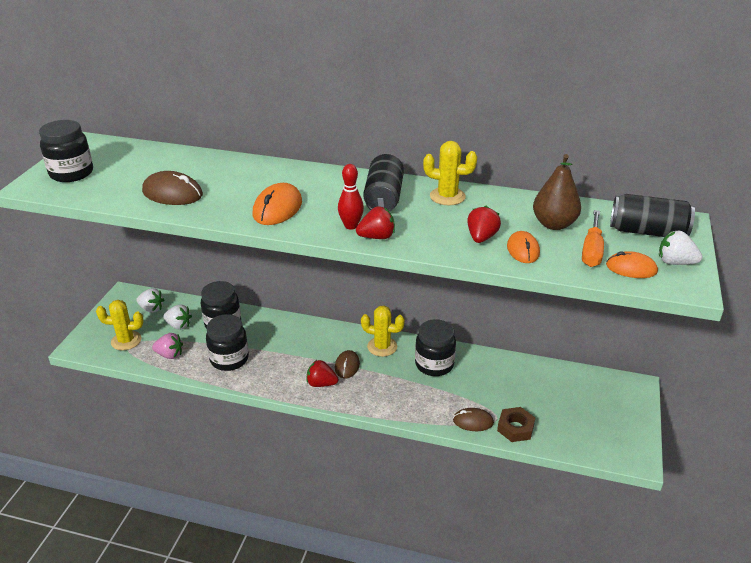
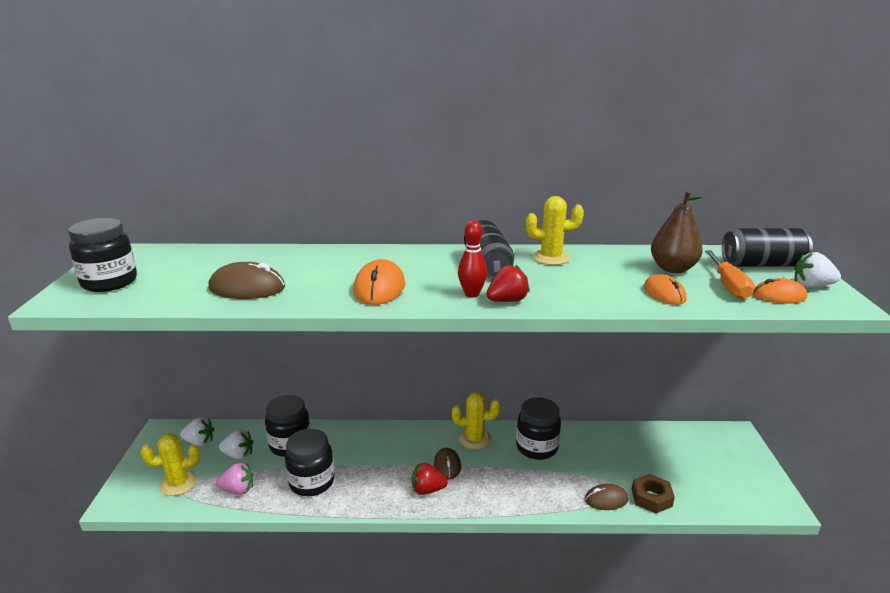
camera: 15 degrees left, 10 degrees down
(481, 237) = (614, 288): red strawberry -> none

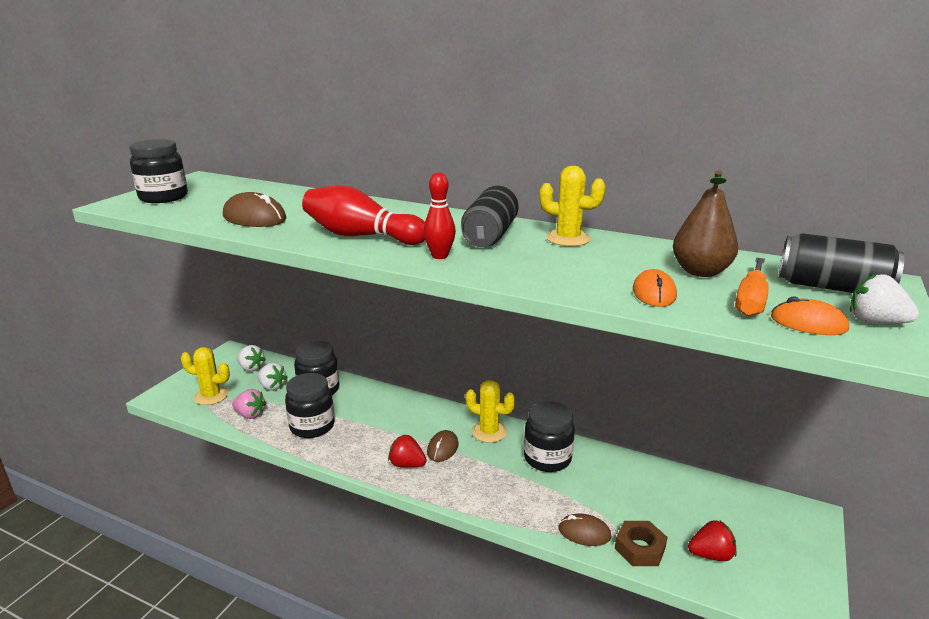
camera: 25 degrees right, 0 degrees up
(379, 288) = (361, 236): orange mouse -> red bowling pin
(507, 301) = (467, 268): red strawberry -> red strawberry (711, 555)

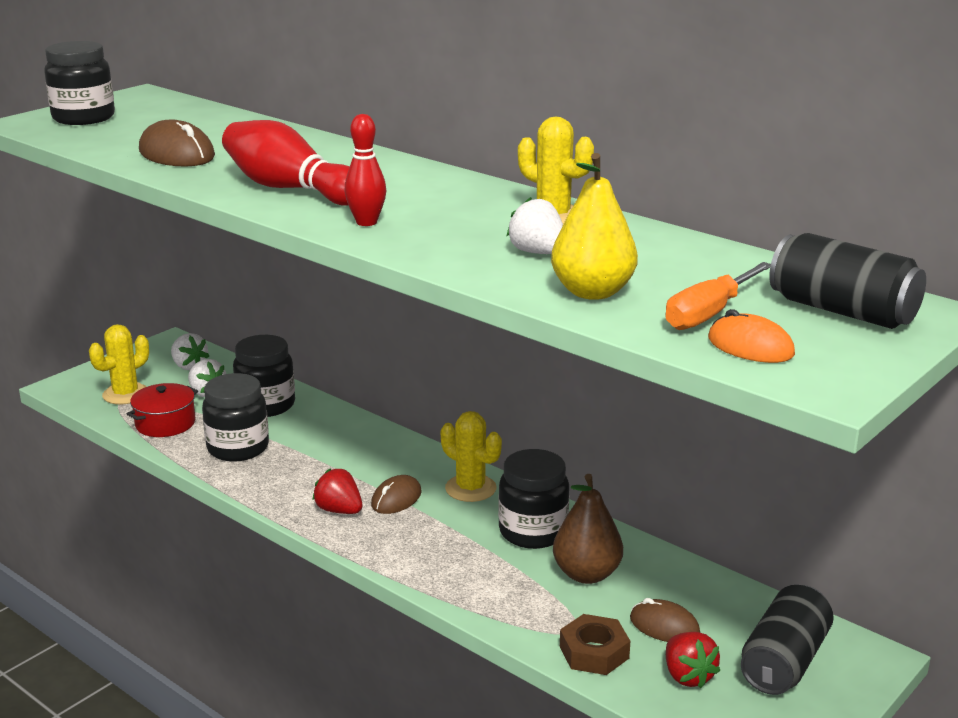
camera: 15 degrees right, 0 degrees up
(211, 396) = (125, 394): yellow cactus -> yellow cactus turned 75 degrees counterclockwise
(250, 415) = (165, 423): pink strawberry -> red pot
(490, 235) = (453, 203): black can -> black can (784, 661)
(584, 532) = (530, 623): brown mouse -> brown mouse (664, 626)
(654, 293) = (592, 292): orange mouse -> yellow pear
(700, 272) = (685, 274): brown pear -> brown pear (586, 574)
(711, 555) = (687, 676): red strawberry -> red strawberry turned 60 degrees clockwise
(875, 322) = (842, 355): white strawberry -> white strawberry (538, 253)

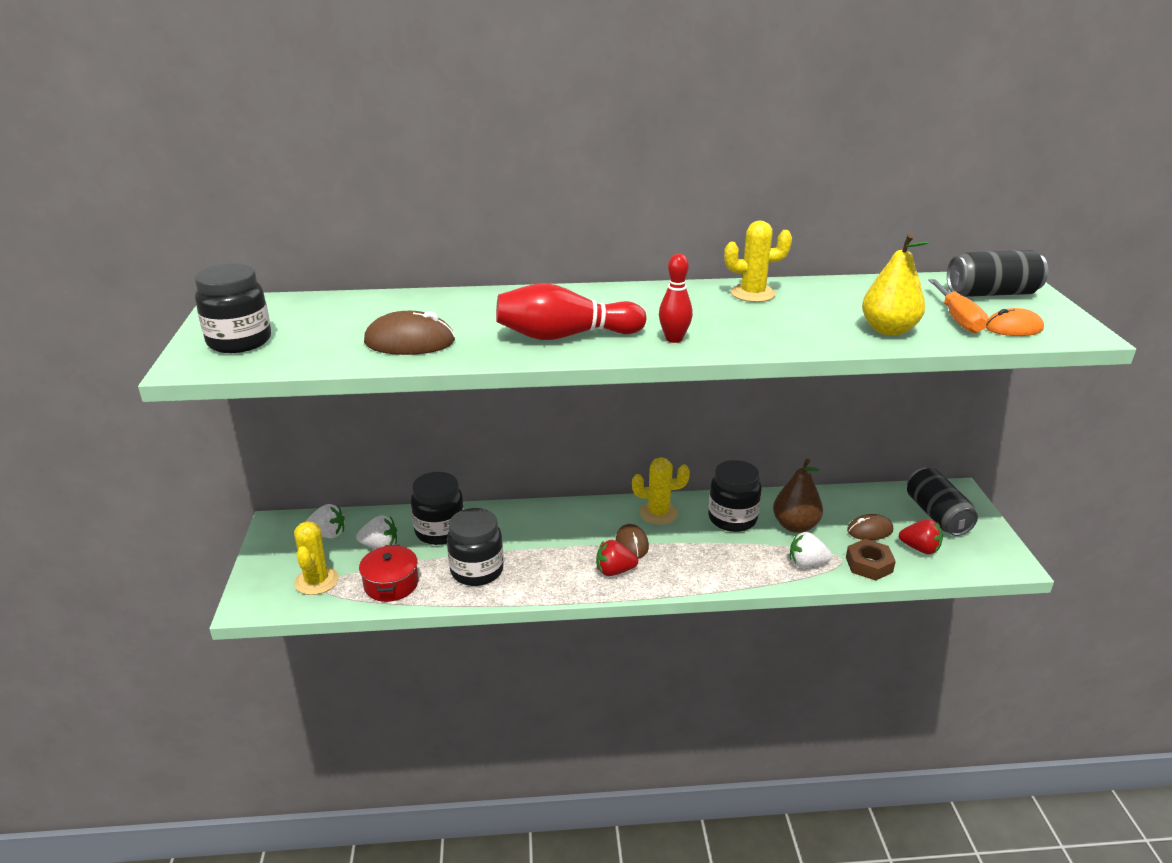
camera: 45 degrees left, 5 degrees up
(538, 253) = (806, 319): white strawberry -> white strawberry (806, 563)

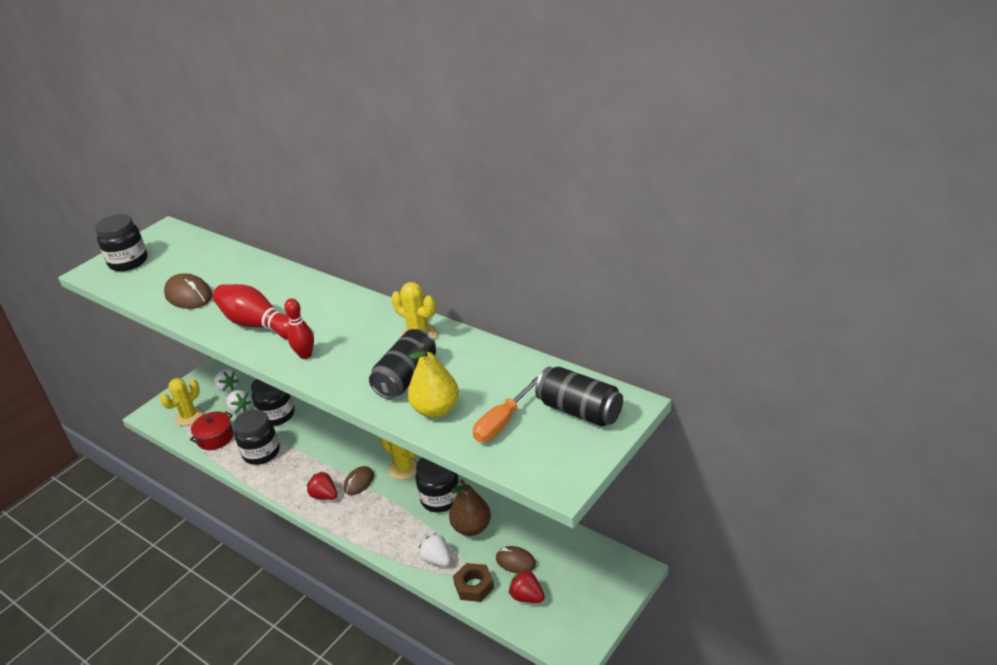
camera: 45 degrees right, 5 degrees up
(920, 549) = (527, 597): red strawberry -> red strawberry turned 150 degrees clockwise
(937, 515) = (583, 579): black can -> black can (406, 377)
(1013, 328) = (522, 451): orange mouse -> none

